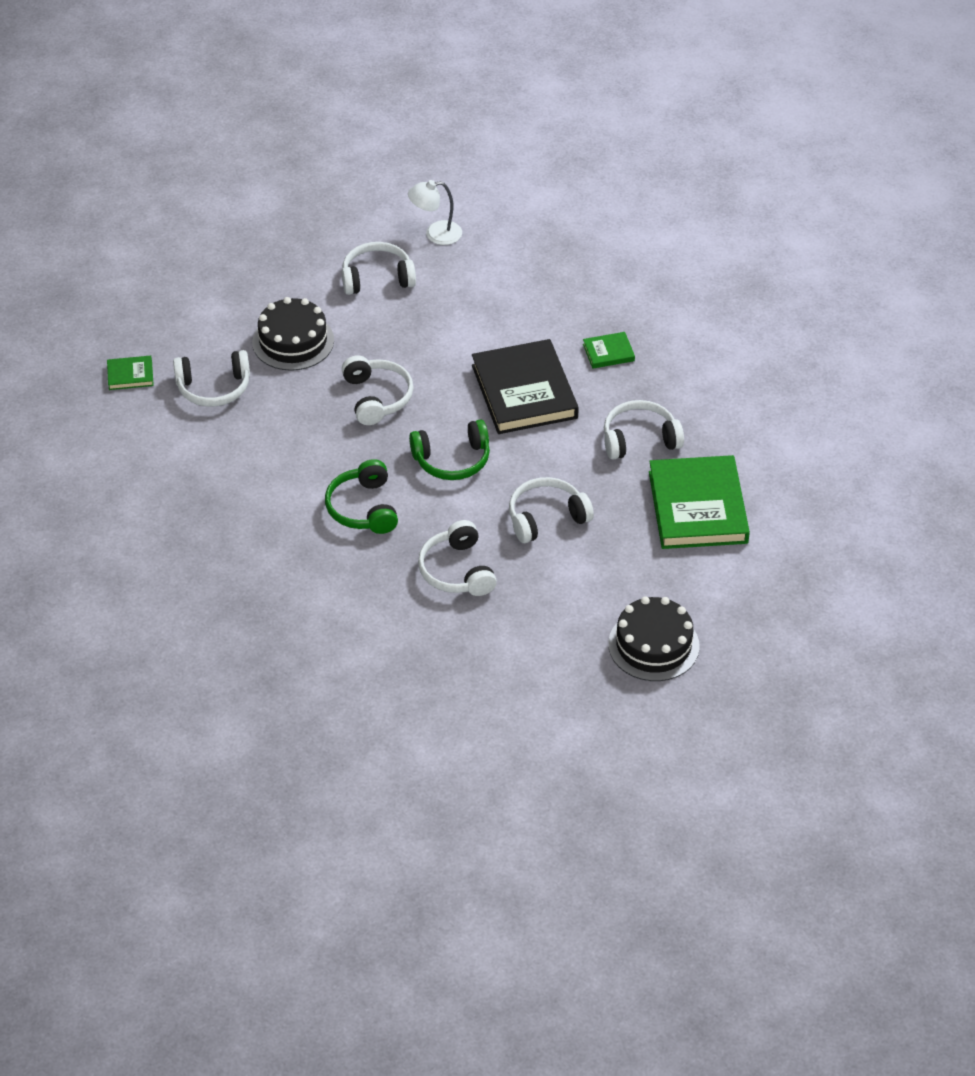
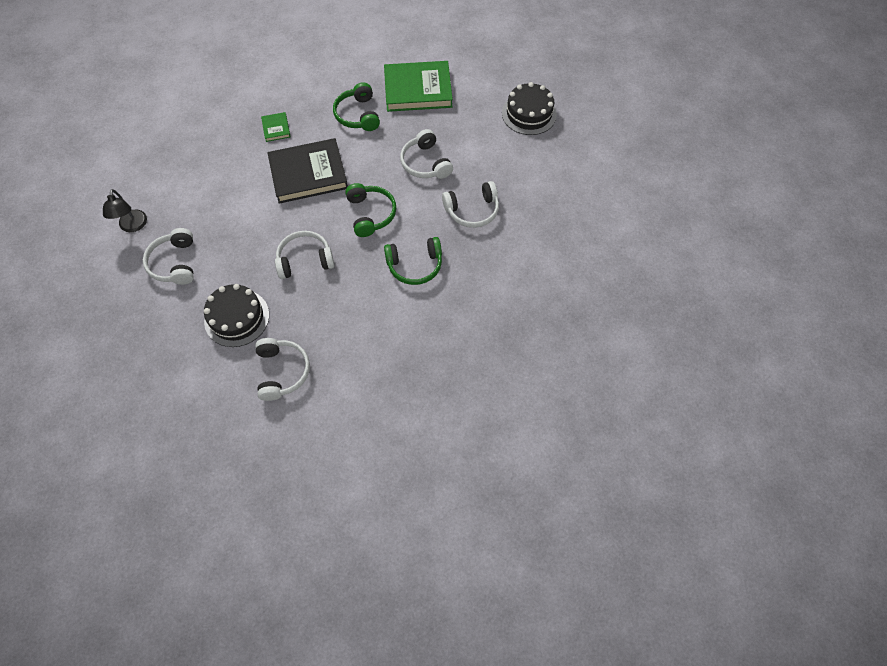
camera: 90 degrees left, 15 degrees up
(130, 375) = (259, 438): green book -> none
(435, 234) = (133, 226): white lamp -> black lamp
(639, 439) = (358, 115): white headphones -> green headphones

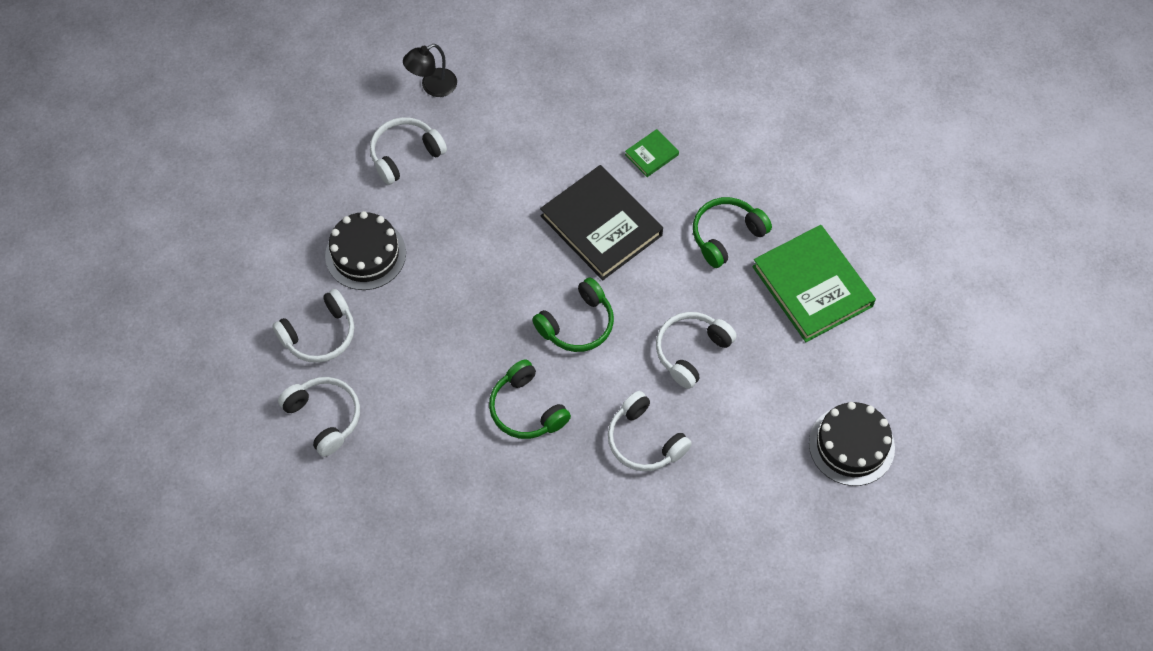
camera: 65 degrees right, 0 degrees up
(305, 260) = (474, 285): white headphones -> white headphones (324, 417)

